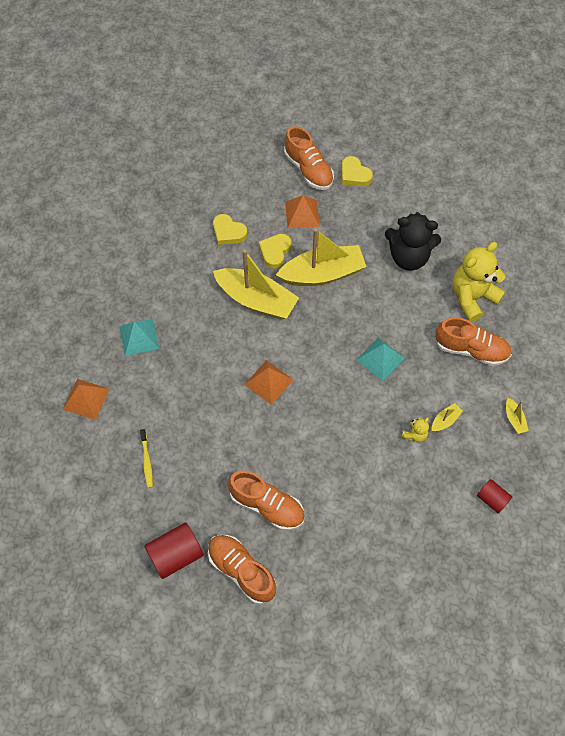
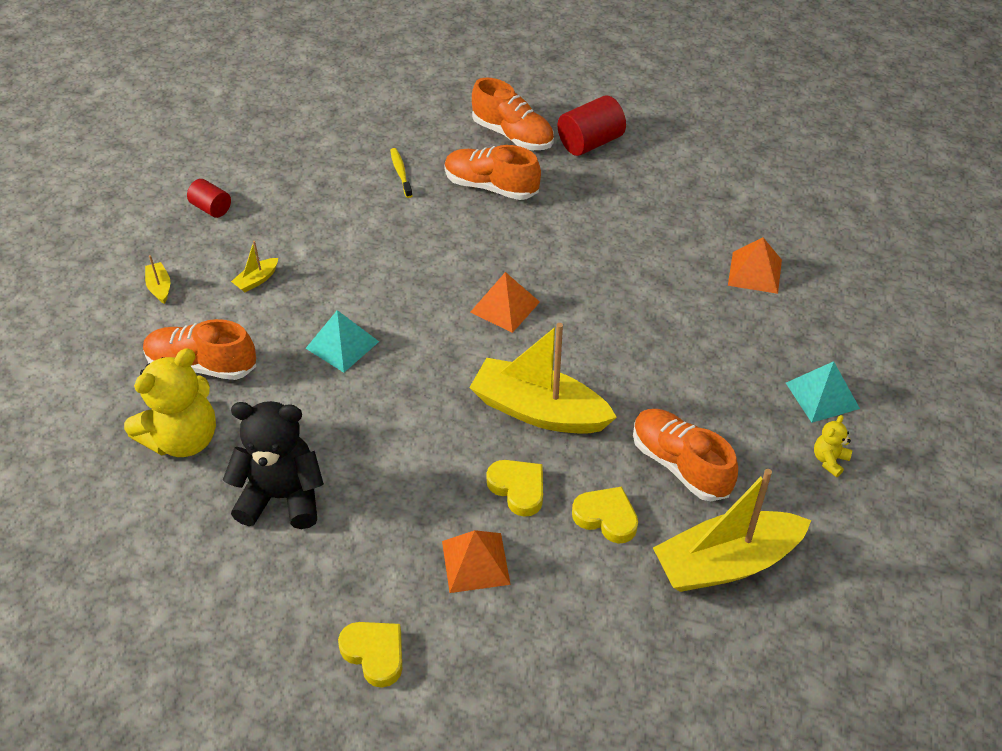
camera: 175 degrees right, 15 degrees down
(139, 337) = (708, 348): turquoise pyramid -> turquoise pyramid (822, 395)
(147, 461) = (650, 217): yellow toothbrush -> yellow toothbrush (400, 173)
(275, 252) = (518, 489): yellow heart -> yellow heart turned 60 degrees counterclockwise
(308, 170) = (469, 657): orange shoe -> orange shoe (680, 465)
(322, 274) = (433, 458): yellow boat -> yellow boat (726, 563)
(415, 434) = (300, 263): yellow teddy bear -> yellow teddy bear (829, 460)

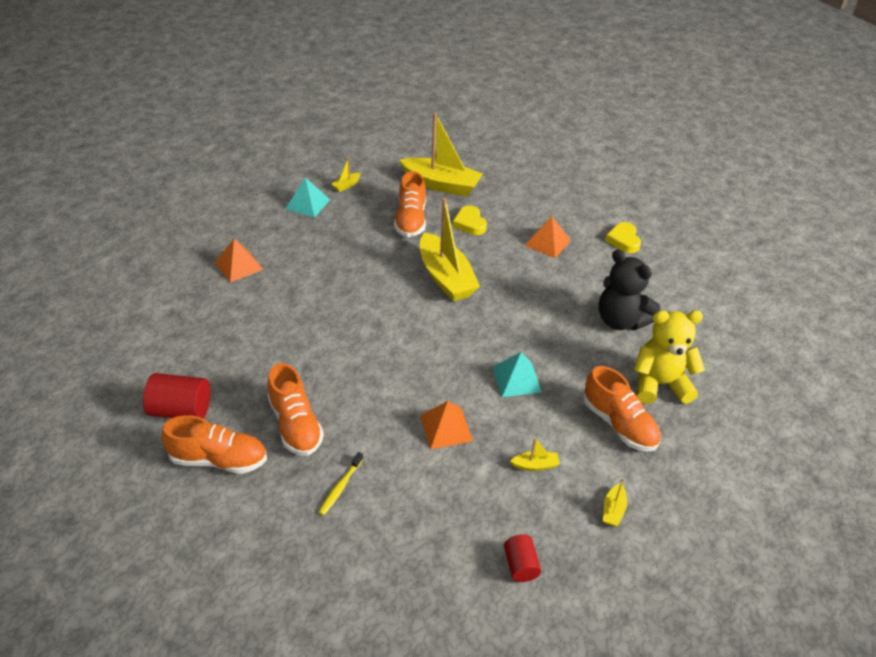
camera: 140 degrees left, 5 degrees down
(505, 306) = (395, 337): orange pyramid -> orange pyramid (446, 428)
(513, 135) = (219, 459): orange shoe -> orange shoe turned 105 degrees clockwise
(518, 489) = (496, 255): yellow heart -> none
(829, 460) = (346, 185): yellow teddy bear -> yellow boat

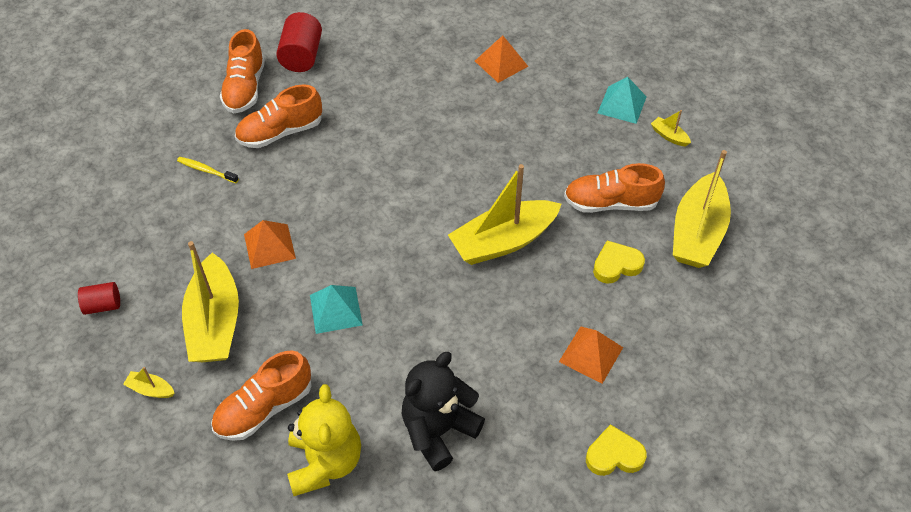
camera: 90 degrees right, 10 degrees up
(535, 465) = (215, 322): yellow boat -> yellow boat, size x2.47

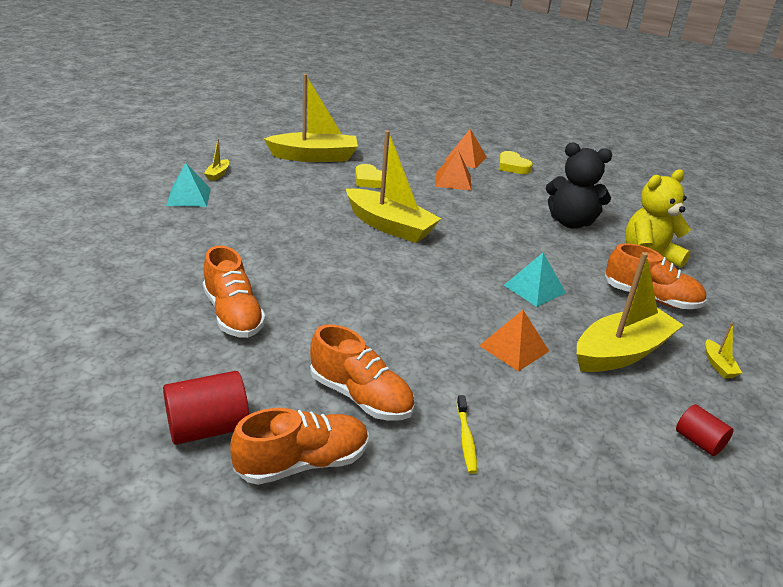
camera: 120 degrees left, 20 degrees down
(501, 63) = (155, 266): orange pyramid -> orange pyramid (465, 158)
(610, 203) = (311, 189): orange shoe -> orange shoe (233, 314)

